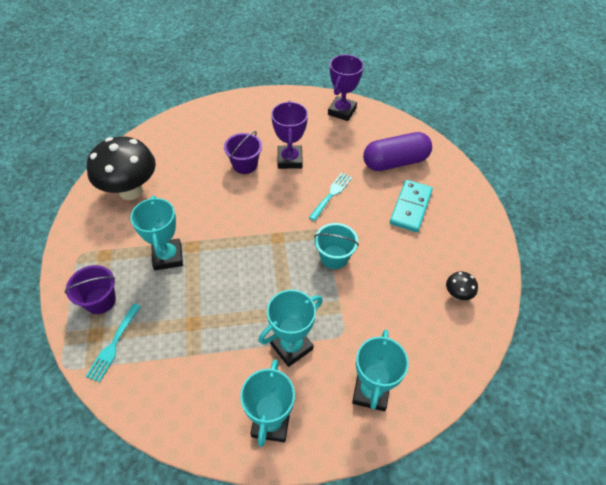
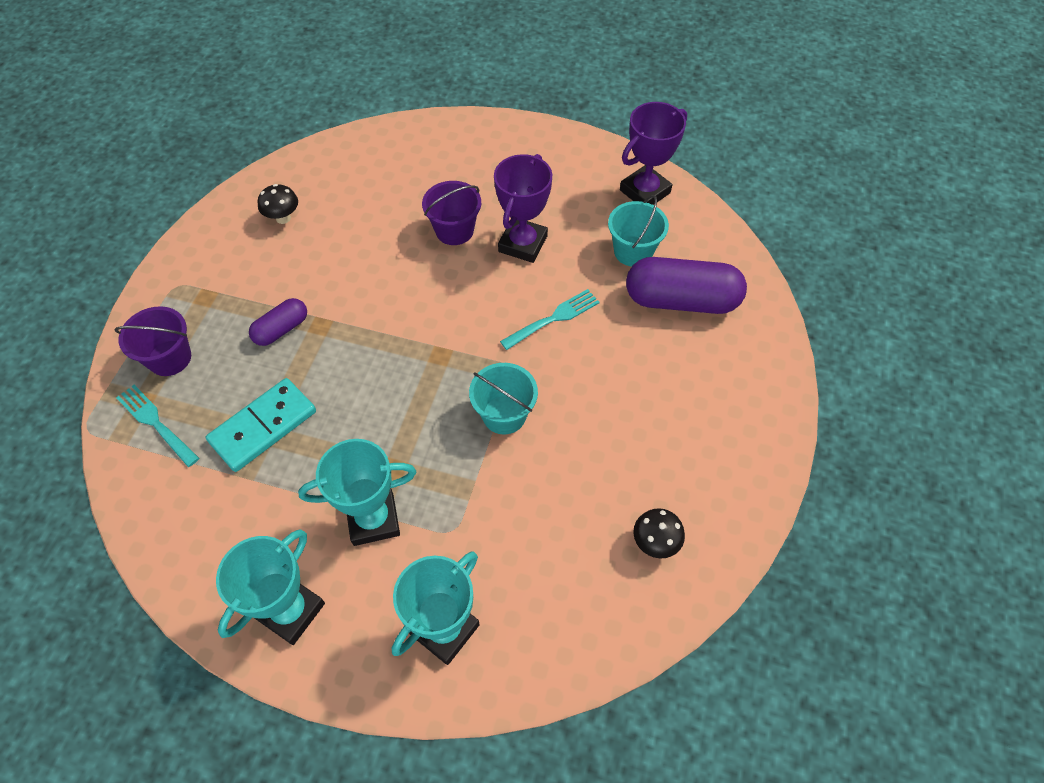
camera: 25 degrees right, 5 degrees up
(113, 344) = (156, 423): turquoise fork -> turquoise fork turned 90 degrees clockwise
(131, 191) = (283, 218): black mushroom -> black mushroom, size x0.42
(168, 257) = (281, 329): turquoise trophy -> purple capsule
(354, 144) = (633, 251): none -> turquoise bucket
(410, 207) = (663, 381): turquoise domino -> turquoise domino (263, 426)

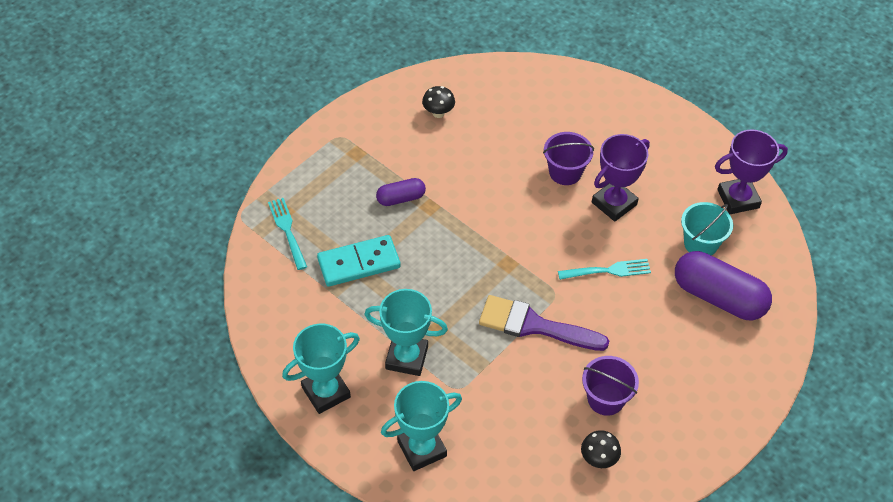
camera: 25 degrees right, 5 degrees down
(170, 358) = (314, 188): purple bucket -> purple bucket (606, 399)
(504, 415) = (534, 325): turquoise bucket -> purple brush

